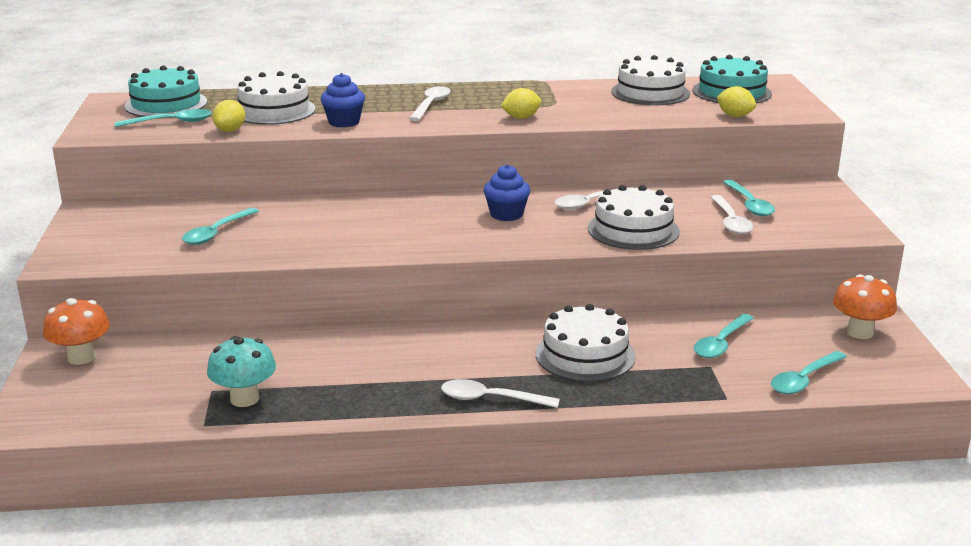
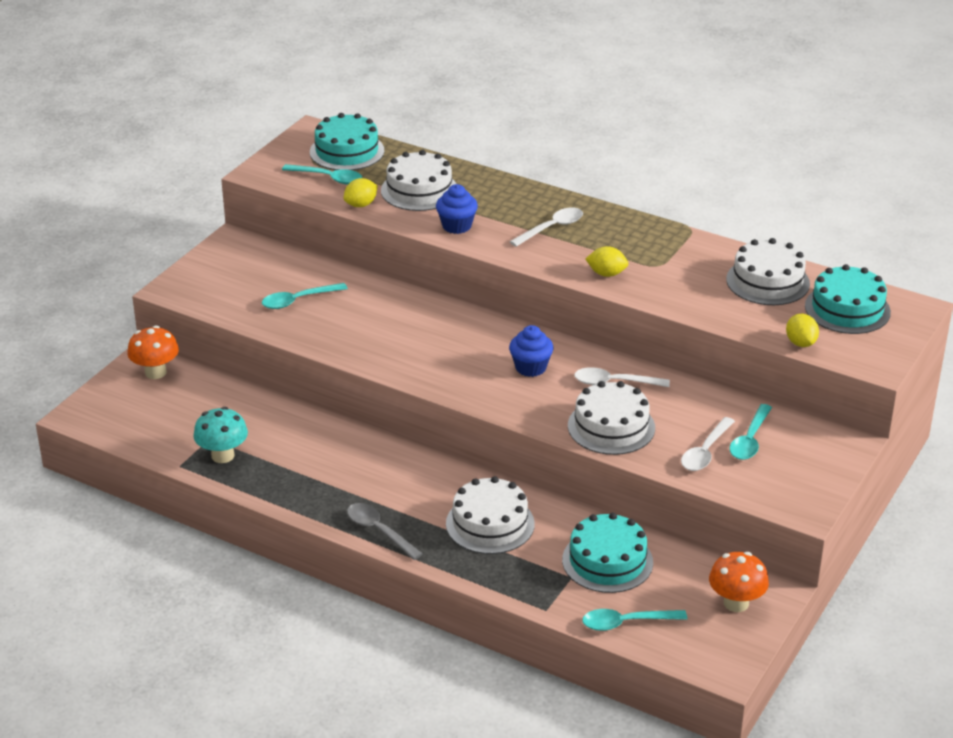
camera: 35 degrees right, 10 degrees up
(491, 399) = (379, 531): white spoon -> grey spoon
(721, 343) = (607, 561): turquoise spoon -> turquoise cake

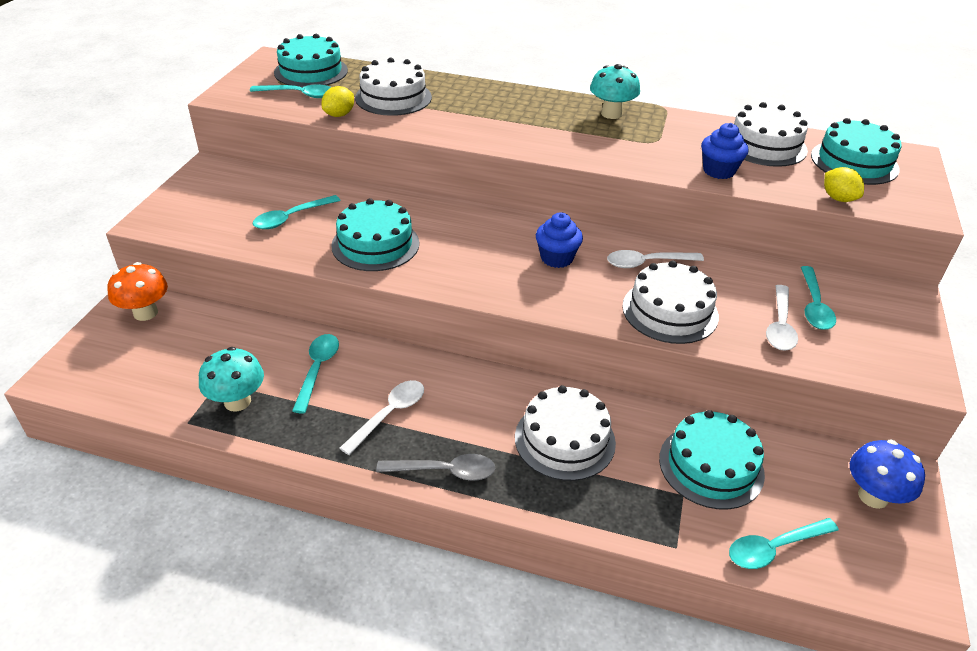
camera: 15 degrees left, 5 degrees up
(295, 440) = (317, 370): none -> turquoise spoon
(368, 335) = (375, 244): none -> turquoise cake
(379, 531) = (444, 471): grey spoon -> grey spoon turned 150 degrees clockwise
(456, 226) = (443, 125): blue cupcake -> blue cupcake (718, 171)
(551, 228) = (536, 118): white spoon -> white spoon (389, 415)
(606, 274) = (611, 154): yellow lemon -> none
(631, 230) = (611, 114): none -> turquoise mushroom
(736, 603) = (873, 496): orange mushroom -> blue mushroom

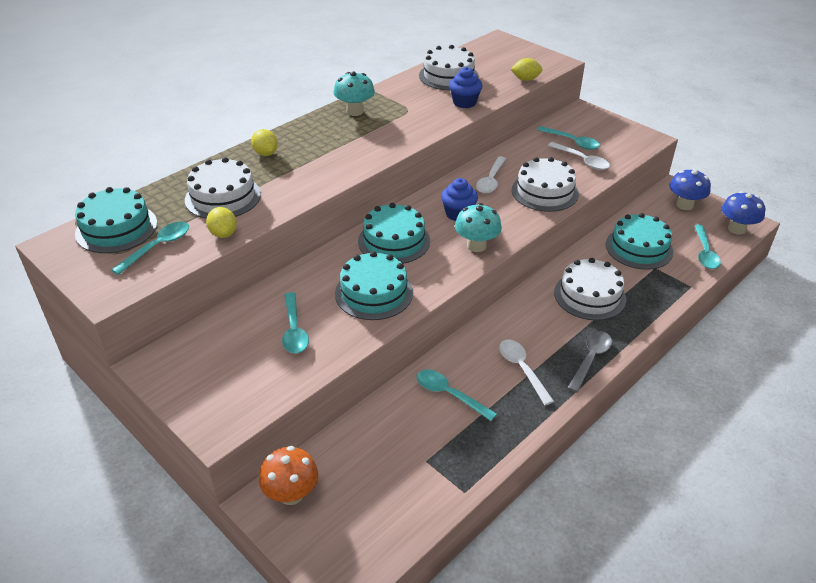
camera: 60 degrees left, 0 degrees up
(237, 401) = (458, 453): turquoise mushroom -> turquoise mushroom (476, 246)
(482, 94) = (265, 153): none -> yellow lemon
(854, 162) = (492, 58): turquoise cake -> turquoise cake (394, 241)
(881, 580) = (736, 229): none -> blue mushroom

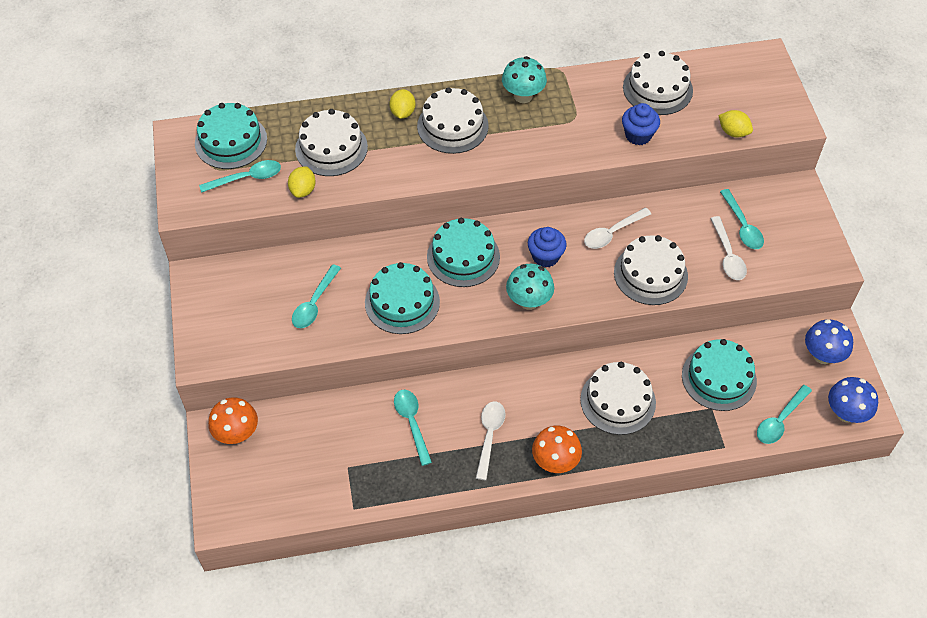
camera: 35 degrees right, 15 degrees up
(317, 146) = (452, 126): none -> white cake
(590, 359) = (555, 462): grey spoon -> orange mushroom

